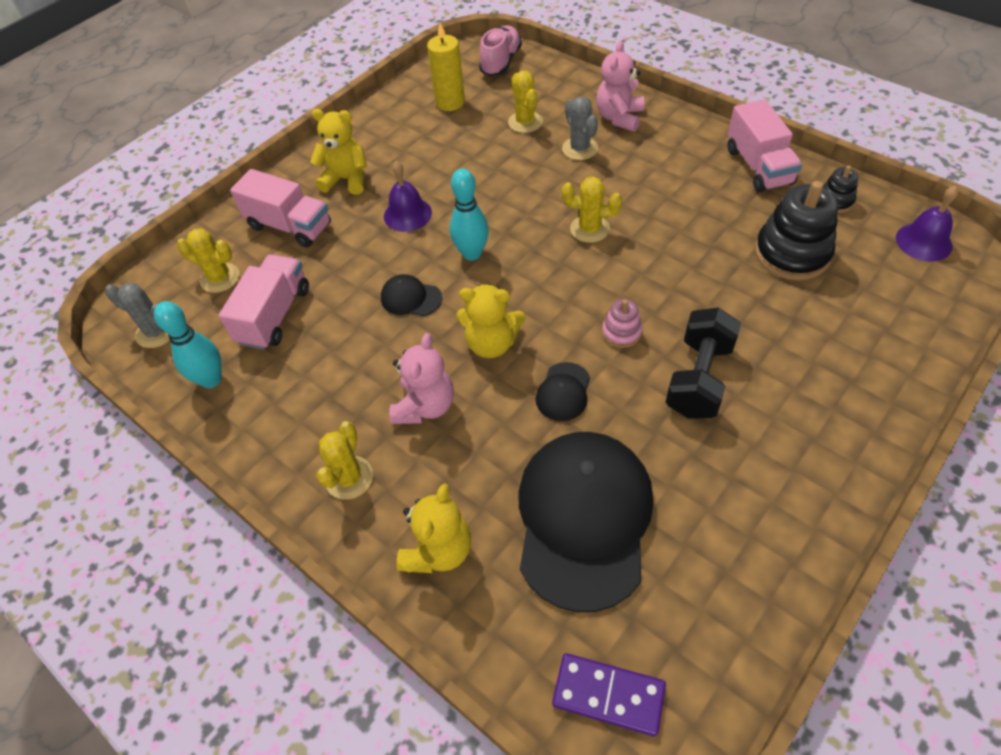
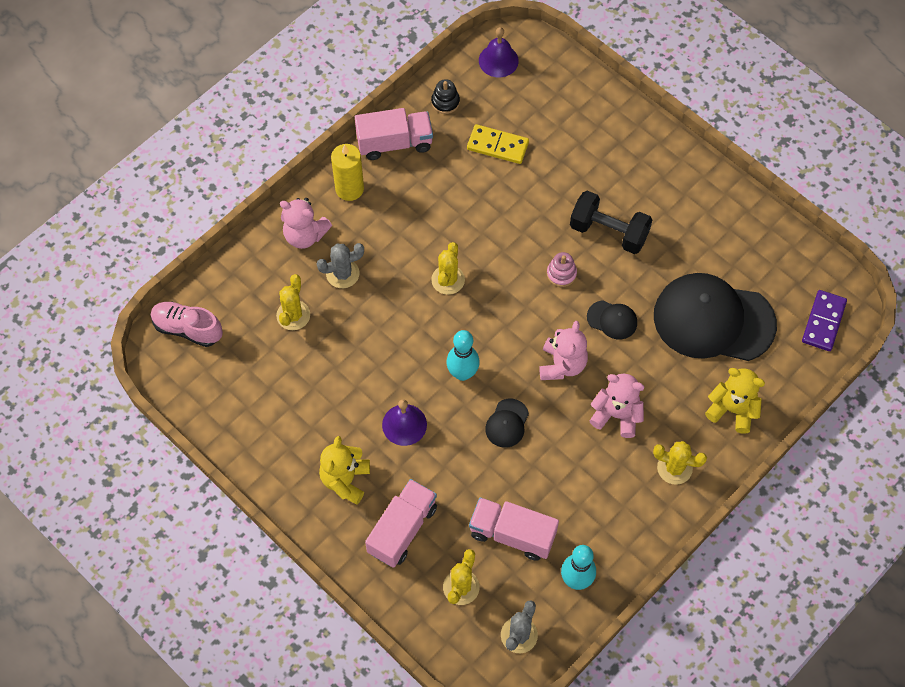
camera: 90 degrees left, 10 degrees up
(450, 102) = (245, 381): yellow candle -> yellow candle (349, 189)
(491, 343) = (562, 365): yellow teddy bear -> pink teddy bear
(525, 122) = (293, 315): yellow cactus -> yellow cactus turned 60 degrees counterclockwise
(792, 253) = (497, 146): black stacking toy -> yellow domino

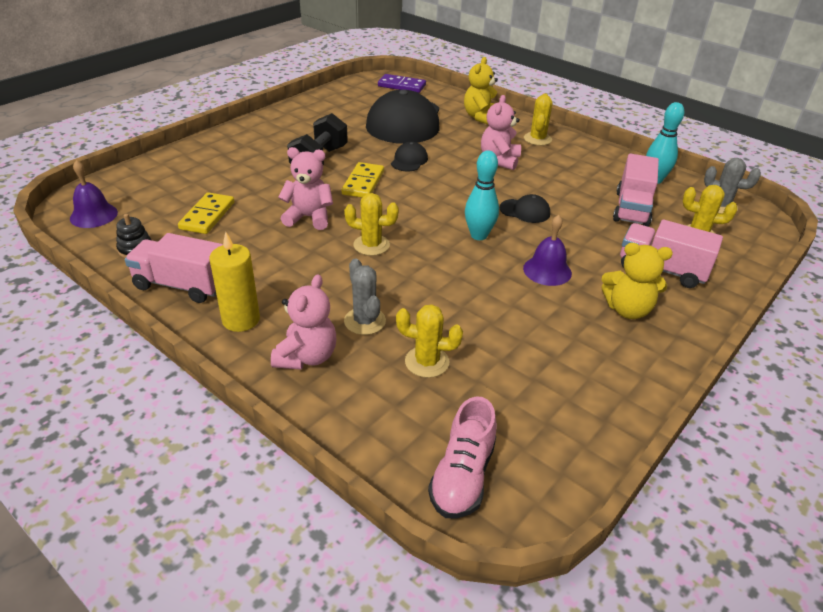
camera: 95 degrees left, 25 degrees down
(394, 143) = (182, 285): pink truck -> pink truck turned 60 degrees counterclockwise
(561, 274) = (363, 183): pink stacking toy -> yellow domino
(562, 365) = (458, 183): pink teddy bear -> pink teddy bear (309, 217)

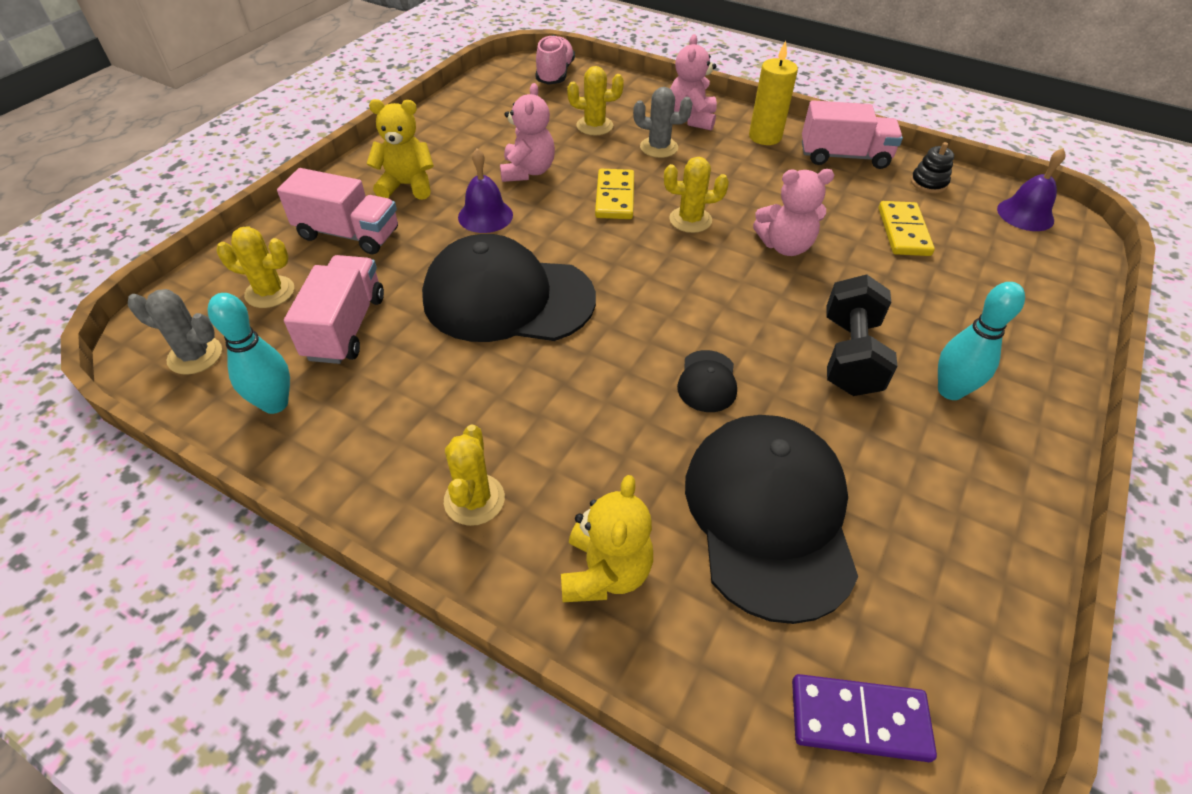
camera: 170 degrees right, 10 degrees up
(363, 183) = (753, 316): yellow domino -> yellow domino (615, 197)
(365, 321) = (659, 147): grey cactus -> grey cactus turned 45 degrees counterclockwise
(479, 235) = (567, 250): turquoise bowling pin -> turquoise bowling pin (950, 390)
(499, 160) = (550, 410): pink teddy bear -> pink teddy bear (528, 171)
(525, 211) = (508, 298): black cap -> black cap, size x2.38

